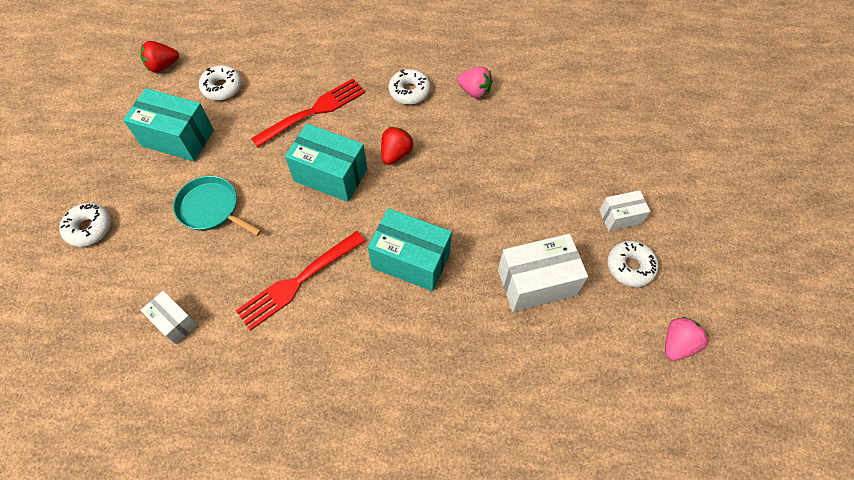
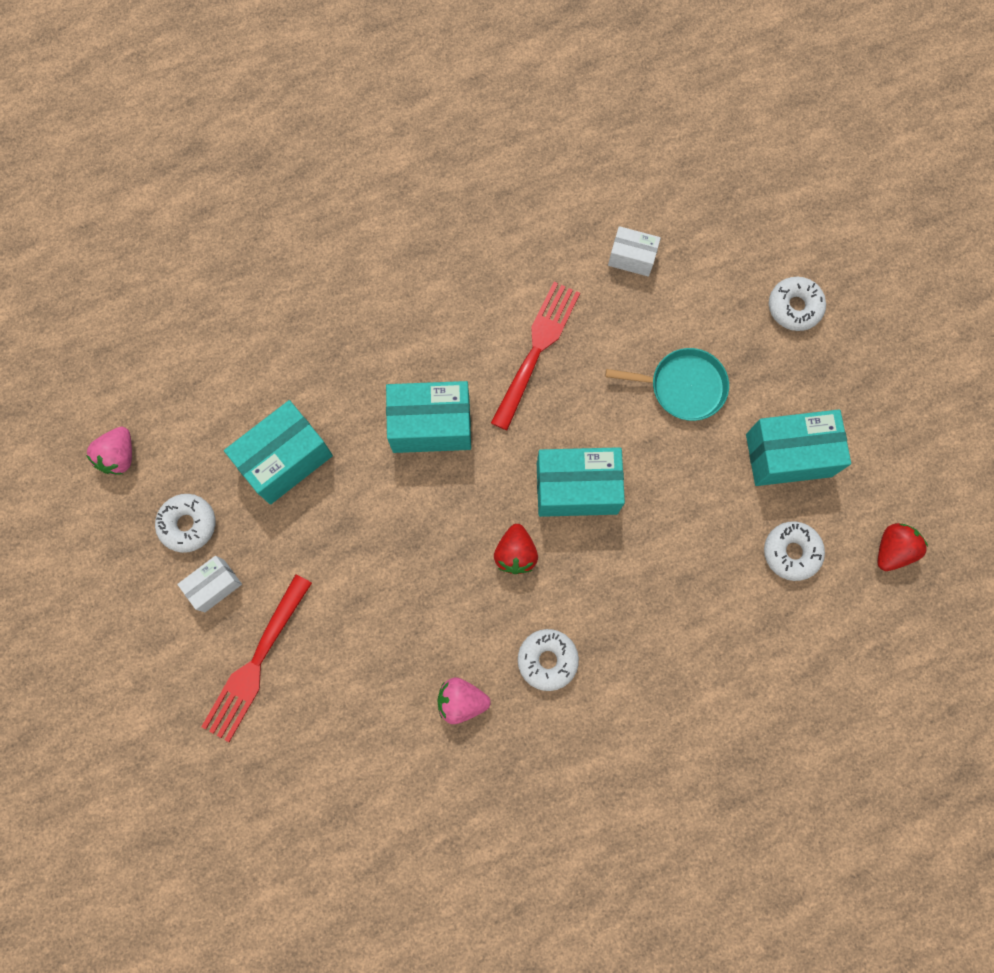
camera: 155 degrees right, 15 degrees up
(313, 112) = (652, 568): red fork -> red fork (256, 661)
(536, 282) = (285, 460): white box -> turquoise box

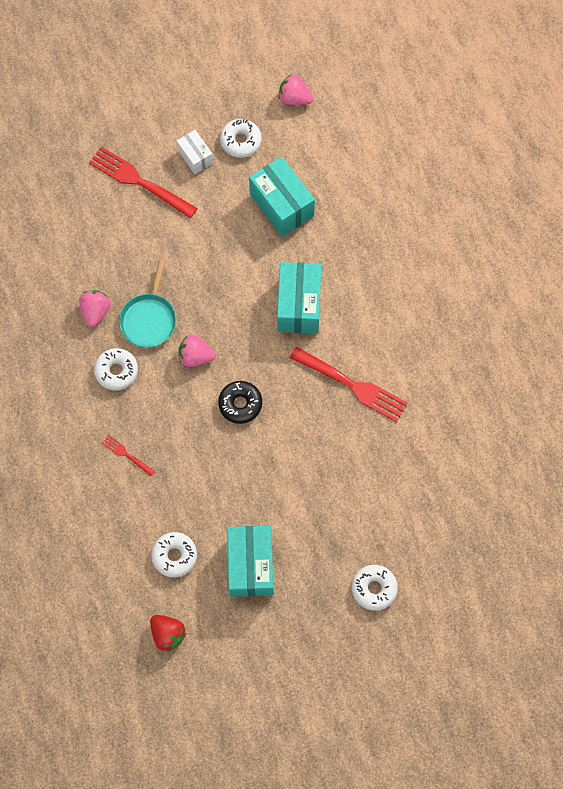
camera: 95 degrees right, 5 degrees down
(515, 553) = (196, 356): red strawberry -> pink strawberry
(577, 488) = (240, 404): turquoise box -> black donut
(632, 258) = (424, 465): white box -> none
(664, 631) = (127, 454): none -> red fork
(683, 386) = (313, 492): turquoise pan -> turquoise pan (149, 319)

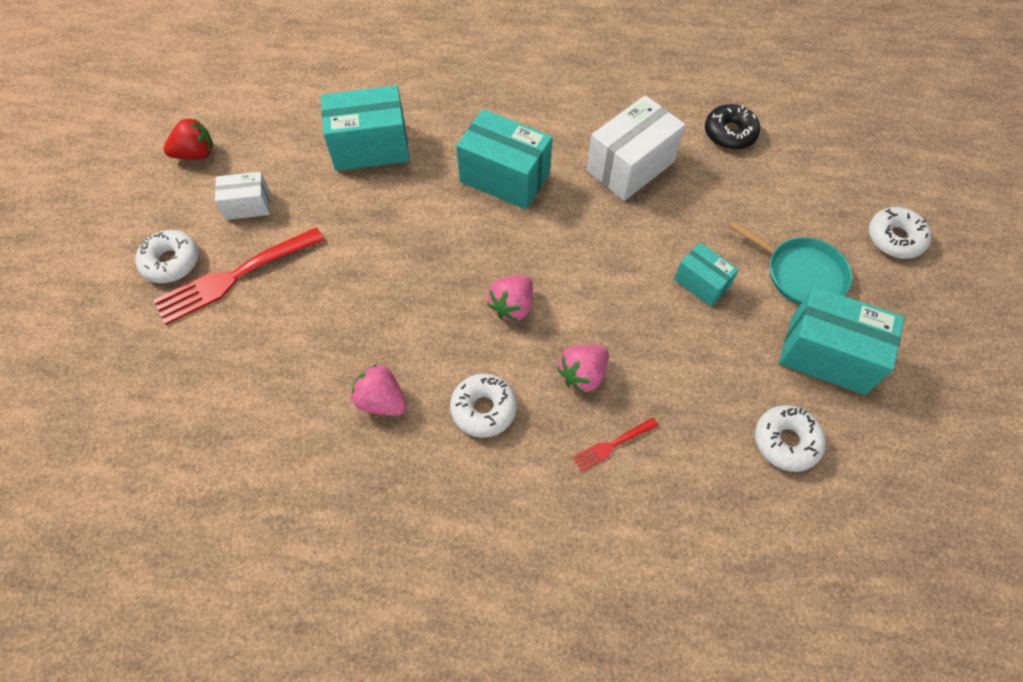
camera: 65 degrees left, 10 degrees down
(149, 319) = (431, 340): turquoise pan -> turquoise pan (801, 274)
(168, 634) = (901, 496): red strawberry -> red strawberry (196, 154)
(240, 141) = (263, 154): white donut -> white donut (171, 262)
(240, 404) = (601, 283): black donut -> black donut (730, 133)
(271, 468) = (701, 283): none -> turquoise box
(294, 98) = (250, 88): pink strawberry -> pink strawberry (583, 375)
(351, 385) = (630, 166): red fork -> white box

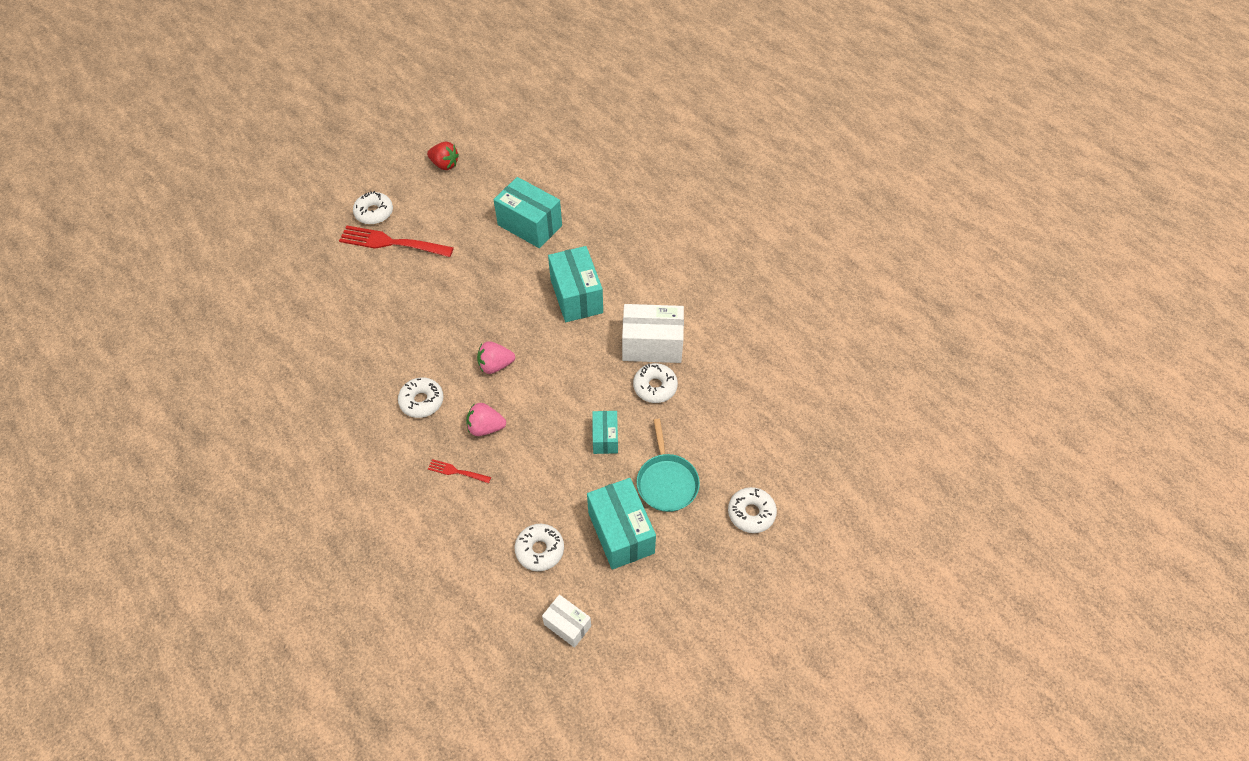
camera: 45 degrees right, 5 degrees down
(248, 205) = (437, 211): white box -> white box (567, 625)
(382, 401) = (384, 357): pink strawberry -> none
(681, 200) = (655, 387): none -> white donut
(730, 133) = (736, 374): black donut -> none

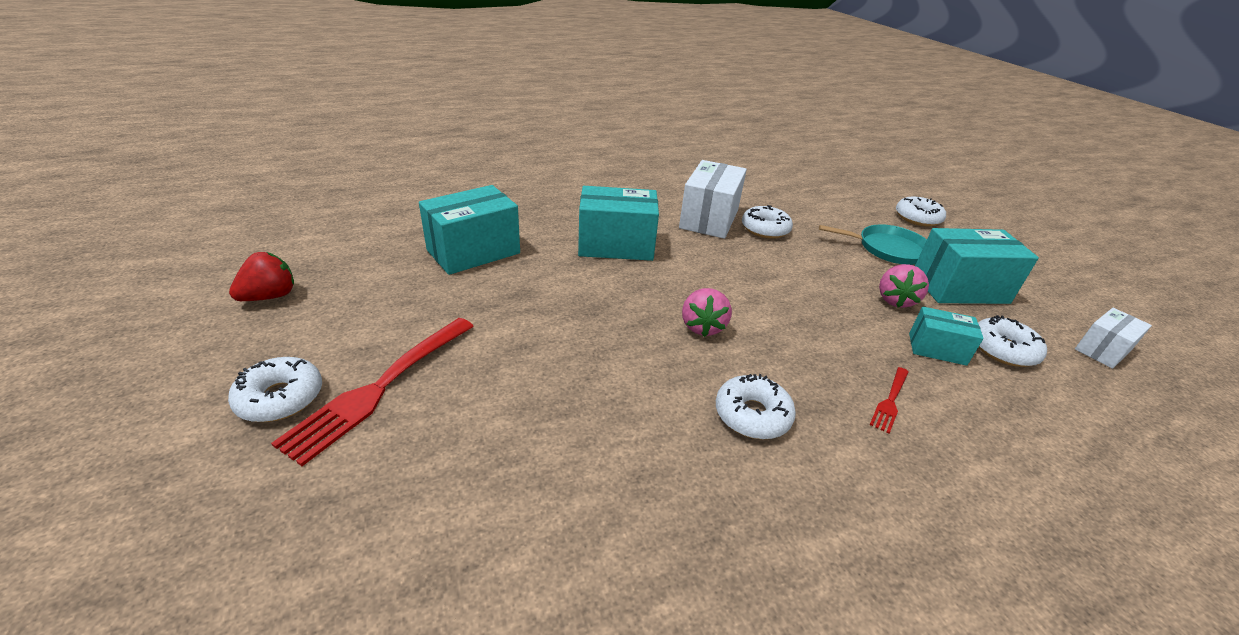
camera: 75 degrees left, 20 degrees down
(485, 427) = (810, 357): pink strawberry -> pink strawberry (895, 300)
(605, 438) = (831, 271): turquoise box -> turquoise box (937, 349)

